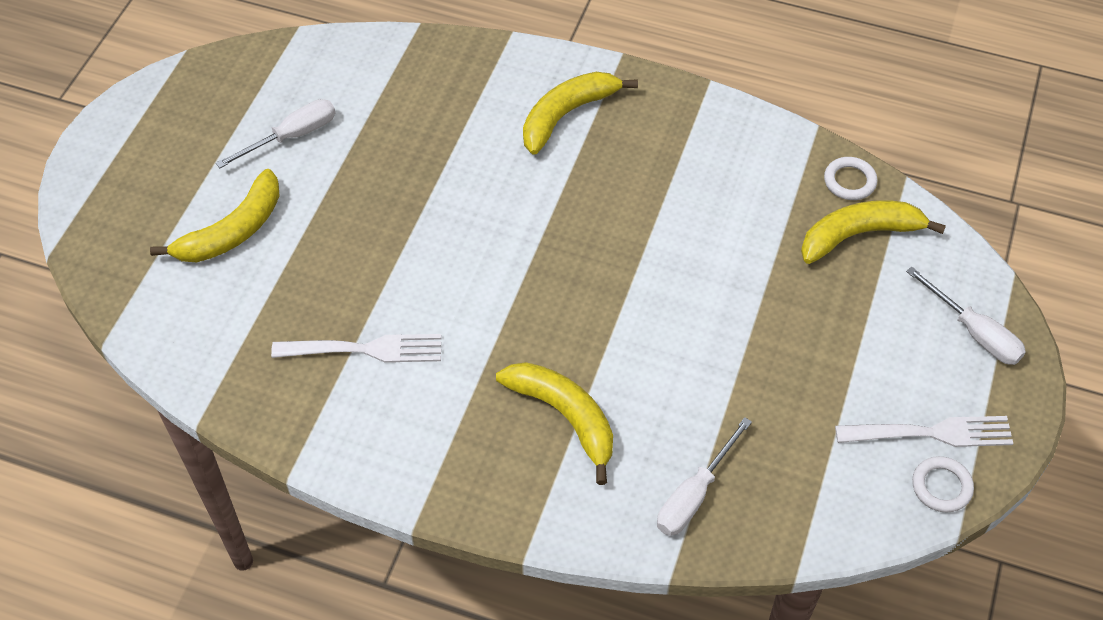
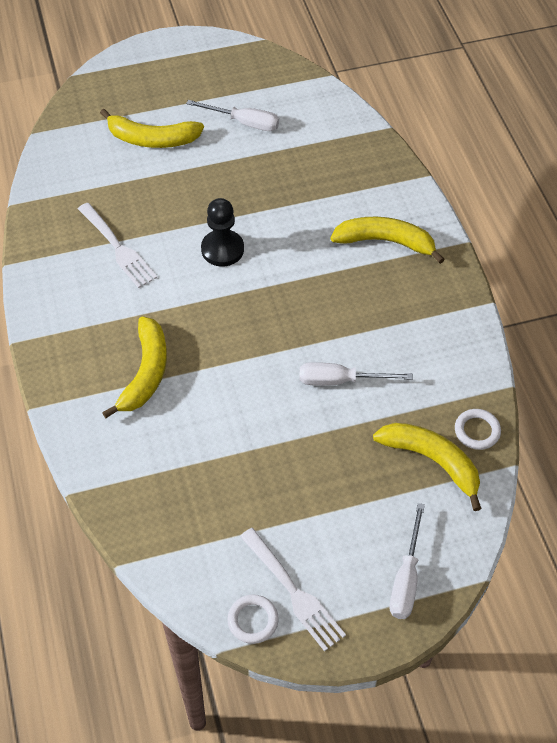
camera: 55 degrees right, 0 degrees up
(455, 255) = (222, 249): none -> black pawn
(694, 494) = (139, 474): white screwdriver -> white screwdriver (340, 380)

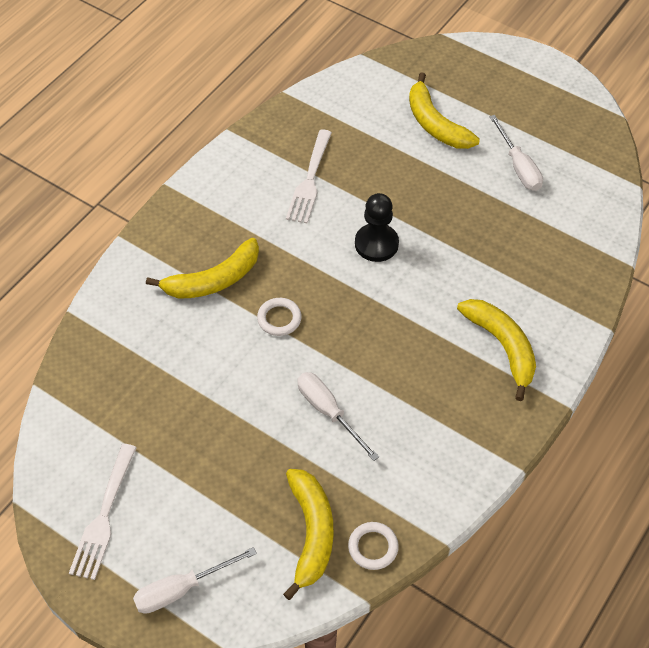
camera: 50 degrees right, 0 degrees up
(253, 620) = (57, 505): white ring -> white ring (279, 319)

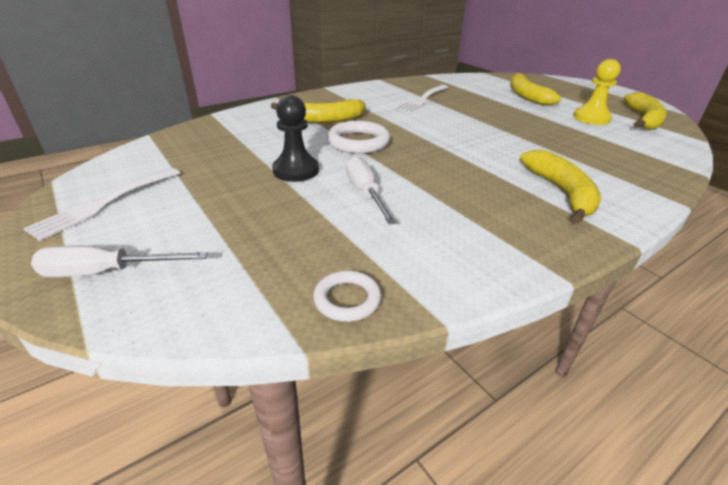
camera: 20 degrees right, 20 degrees down
(279, 319) = (358, 142): white ring -> white ring, size x1.64
(311, 533) = (284, 267): yellow banana -> yellow banana (643, 120)
(376, 244) = (459, 127): black pawn -> black pawn (296, 170)
(518, 166) = (591, 118): white screwdriver -> yellow pawn

